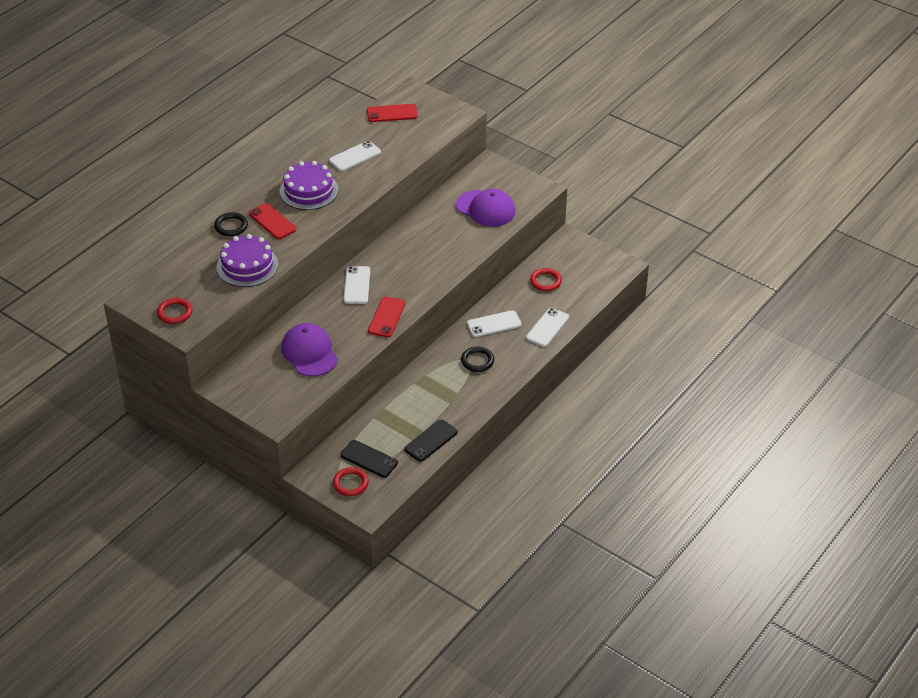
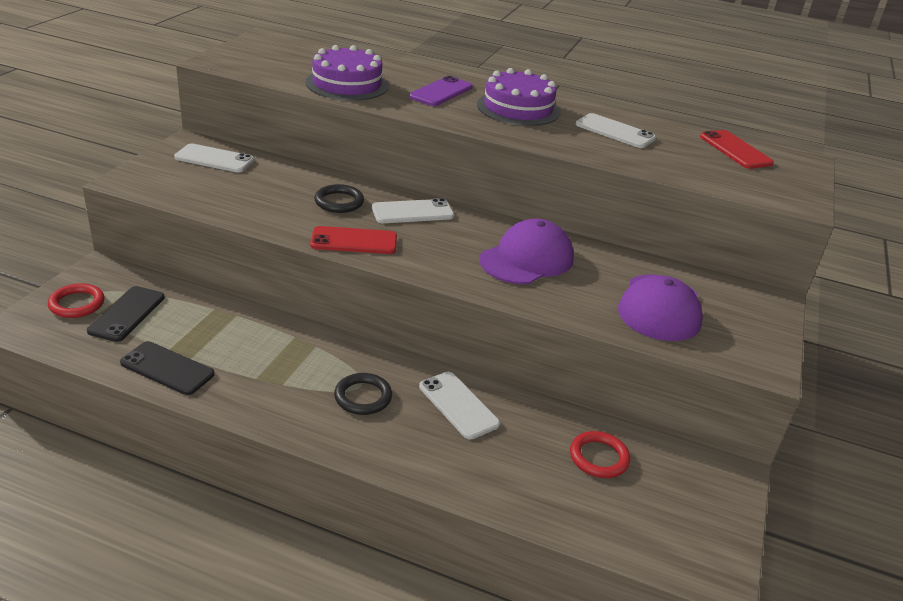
camera: 70 degrees right, 10 degrees down
(175, 313) = (246, 55): red ring -> none
(231, 226) = (418, 72): black ring -> black ring (339, 202)
(272, 221) = (441, 92): red phone -> purple phone
(309, 352) = (262, 191): purple cap -> purple cap (527, 259)
(547, 327) = (479, 476): white phone -> white phone (214, 159)

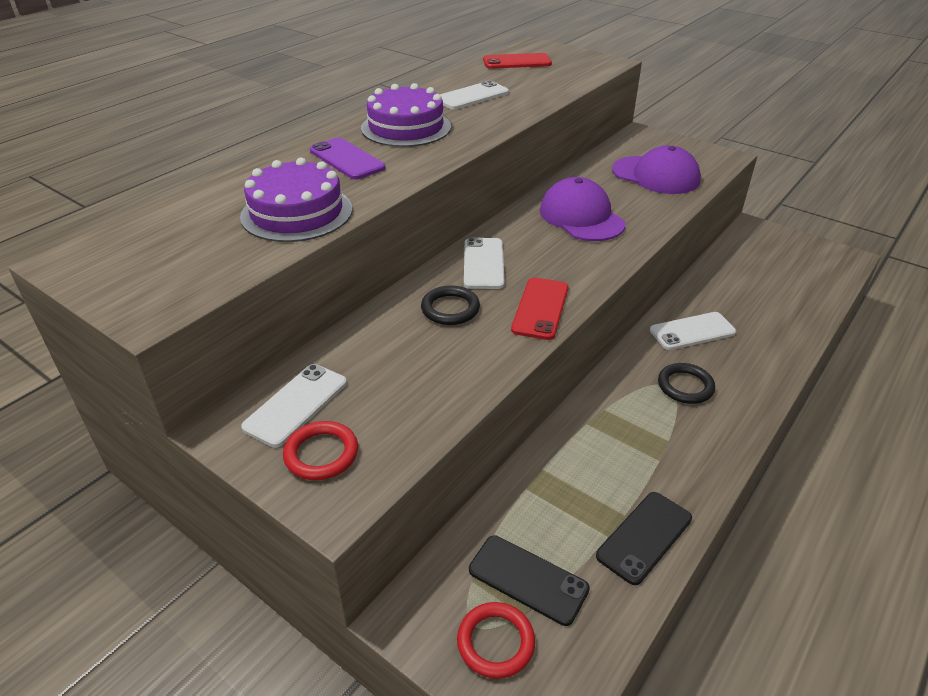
camera: 70 degrees left, 5 degrees up
(599, 457) = (746, 276): red ring -> red ring (321, 454)

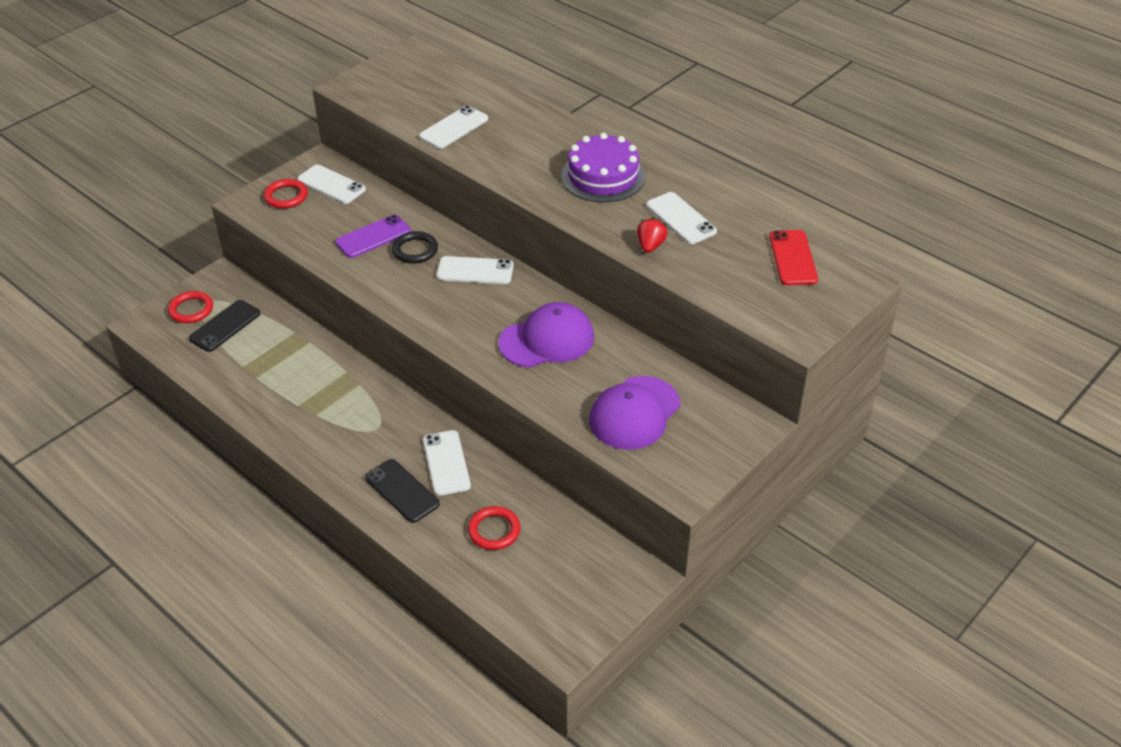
camera: 95 degrees right, 5 degrees up
(297, 213) = (454, 128): purple cake -> white phone
(347, 159) = (539, 146): purple phone -> purple phone (373, 237)
(516, 107) = (650, 246): none -> red strawberry
(540, 308) = (404, 297): red phone -> none
(644, 537) = (235, 384): black phone -> black phone (402, 491)
(685, 386) = (373, 439): black ring -> none
(756, 297) = (494, 530): none -> red ring

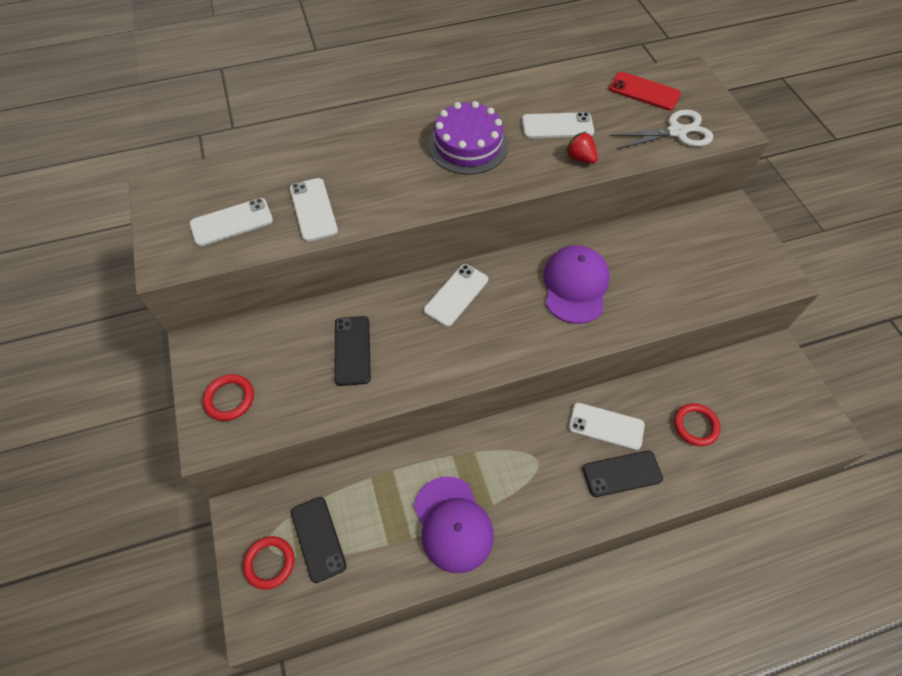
camera: 60 degrees left, 15 degrees up
(331, 185) = (244, 352): white phone -> white phone (231, 222)
(373, 237) = (352, 350): purple phone -> black phone
(415, 250) = (396, 326): black ring -> none
(634, 413) = (689, 270): purple cap -> purple cap (453, 524)
(752, 297) = (676, 132): none -> white scissors

